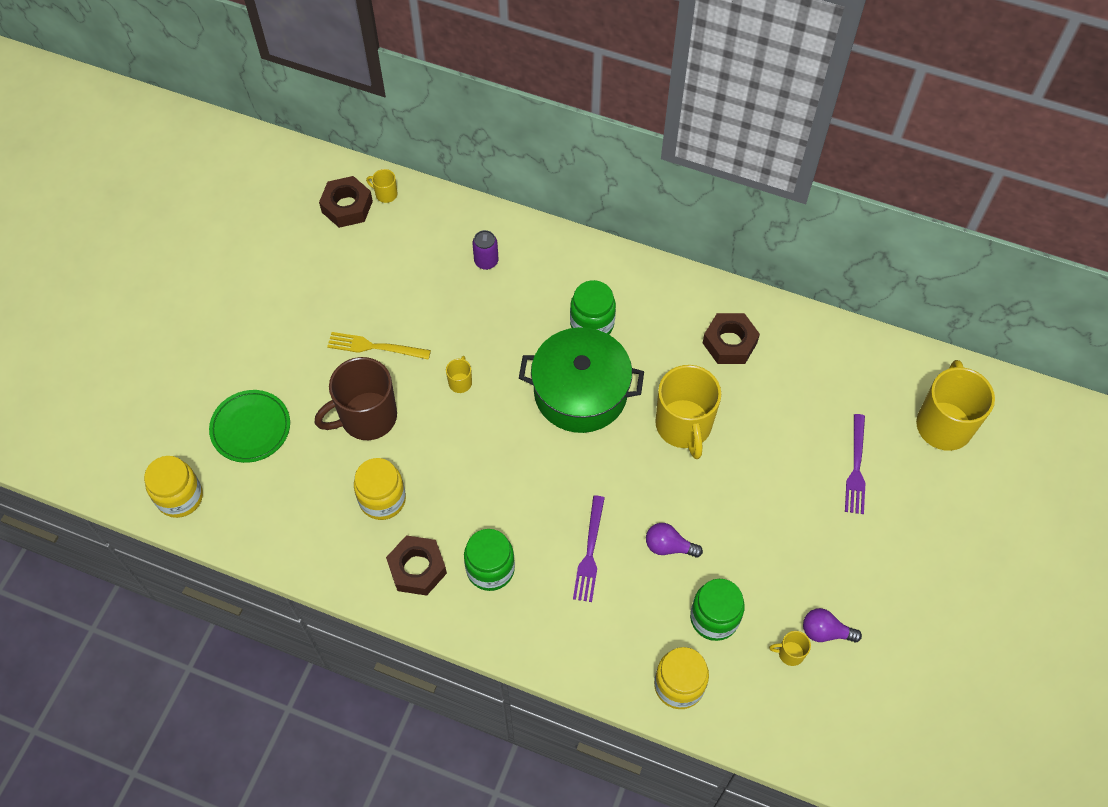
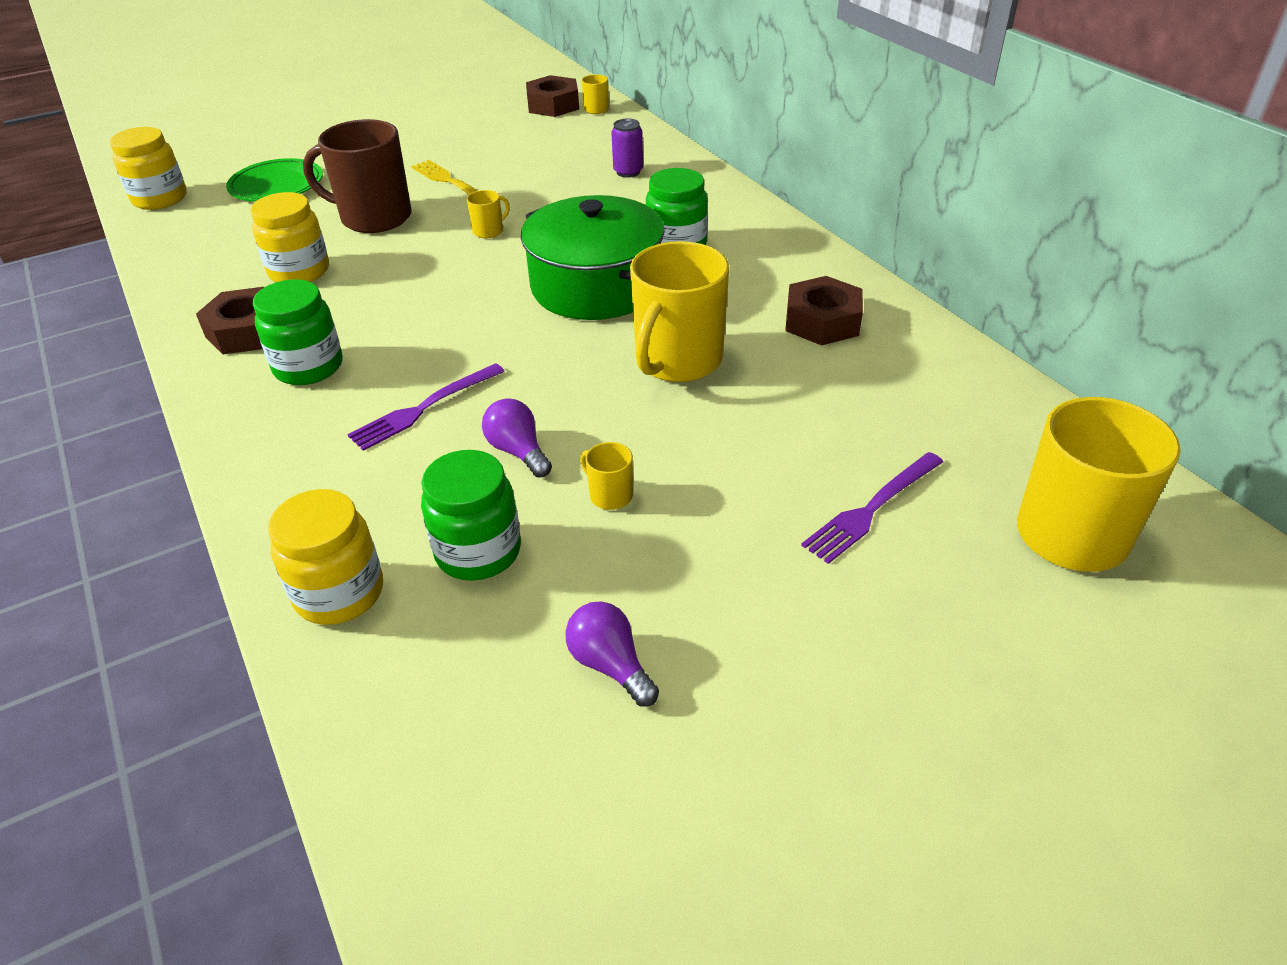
camera: 40 degrees right, 20 degrees down
(790, 653) = (527, 657): yellow mug -> yellow mug (610, 495)

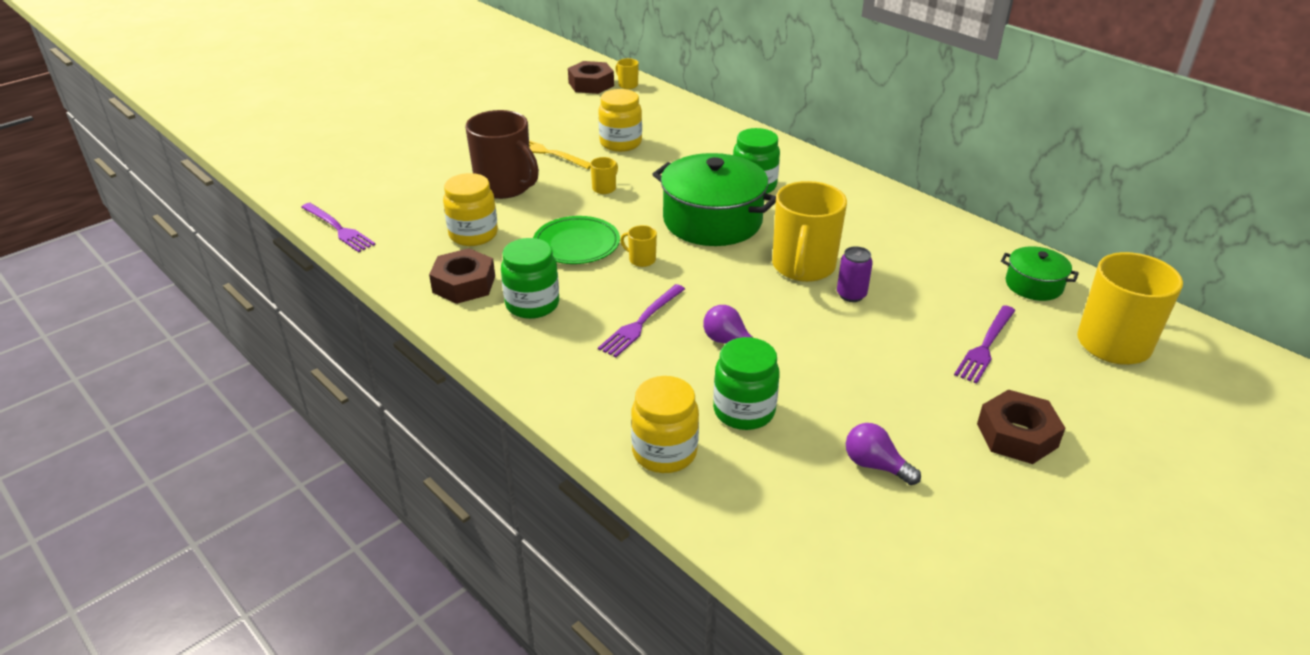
camera: 15 degrees left, 5 degrees down
(157, 248) = (338, 229): none -> purple fork
(160, 199) = (309, 189): yellow jar -> yellow jar (620, 143)
(277, 185) = (404, 168): green plate -> green plate (576, 244)
(374, 217) = (505, 187): brown mug -> brown mug turned 135 degrees counterclockwise
(610, 495) = (811, 362): yellow mug -> yellow mug (641, 259)
(628, 172) = (683, 133): purple can -> purple can (851, 295)
(822, 321) = (887, 228): brown nut -> brown nut (1017, 435)
(992, 428) = (1033, 285): none -> green pot

